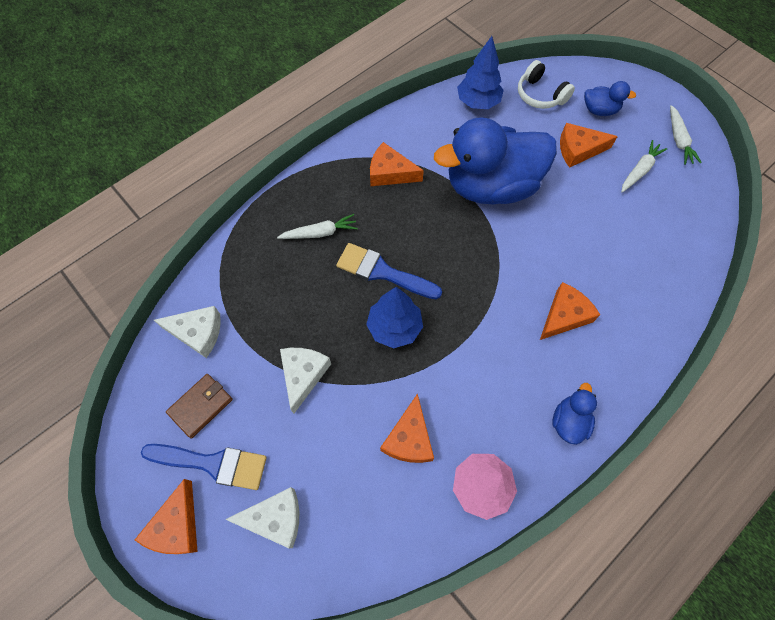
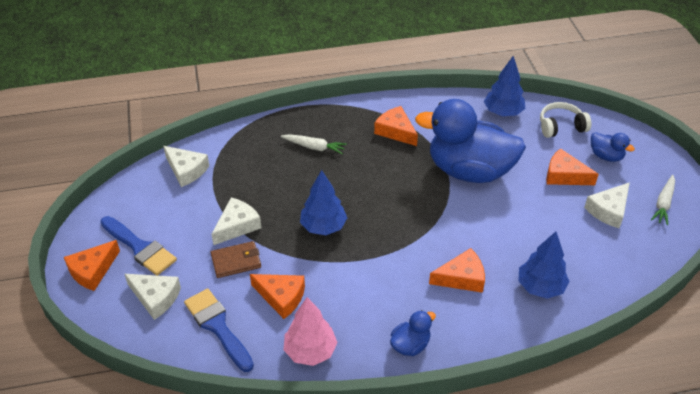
camera: 30 degrees right, 20 degrees down
(201, 406) = (157, 212): brown wallet -> brown wallet (236, 261)
(382, 272) = (341, 189): blue brush -> blue brush (217, 326)
(409, 438) = (281, 297): orange cheese -> orange cheese turned 105 degrees counterclockwise
(540, 95) = (561, 126): white headphones -> white headphones turned 90 degrees clockwise
(638, 287) = (540, 287): none -> blue tree
(639, 170) = (608, 210): white carrot -> white cheese

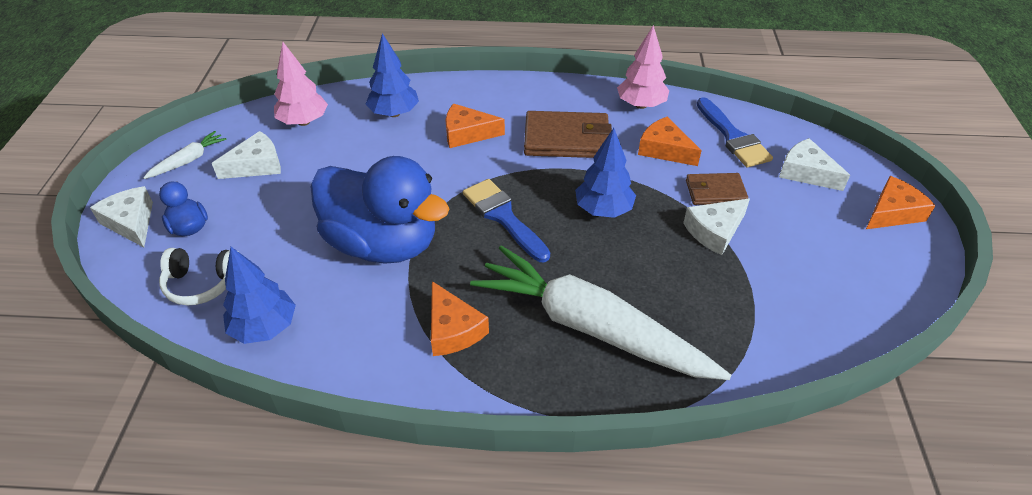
camera: 165 degrees left, 0 degrees up
(140, 248) = (840, 228): blue brush -> blue brush (503, 217)
(186, 170) = (797, 328): white cheese -> white cheese (131, 222)
(314, 147) = (591, 327): white carrot -> white carrot, size x2.46
(371, 290) = (566, 139): none -> brown wallet
(410, 345) = (545, 94): blue duck -> none
(564, 175) = (267, 213): orange cheese -> none
(611, 260) = (304, 122): none -> pink tree

